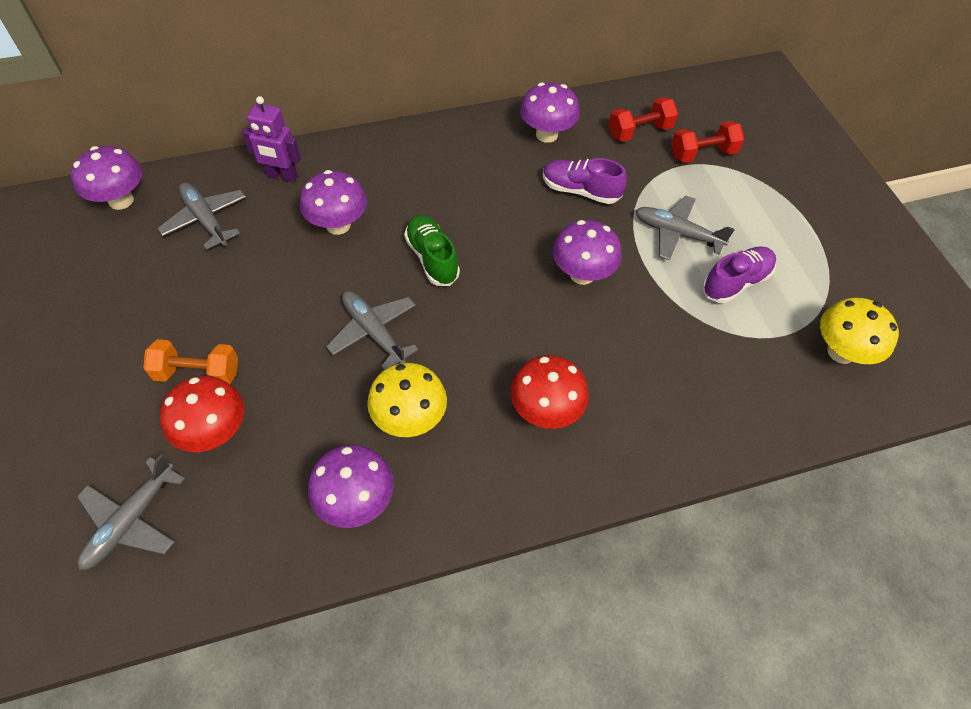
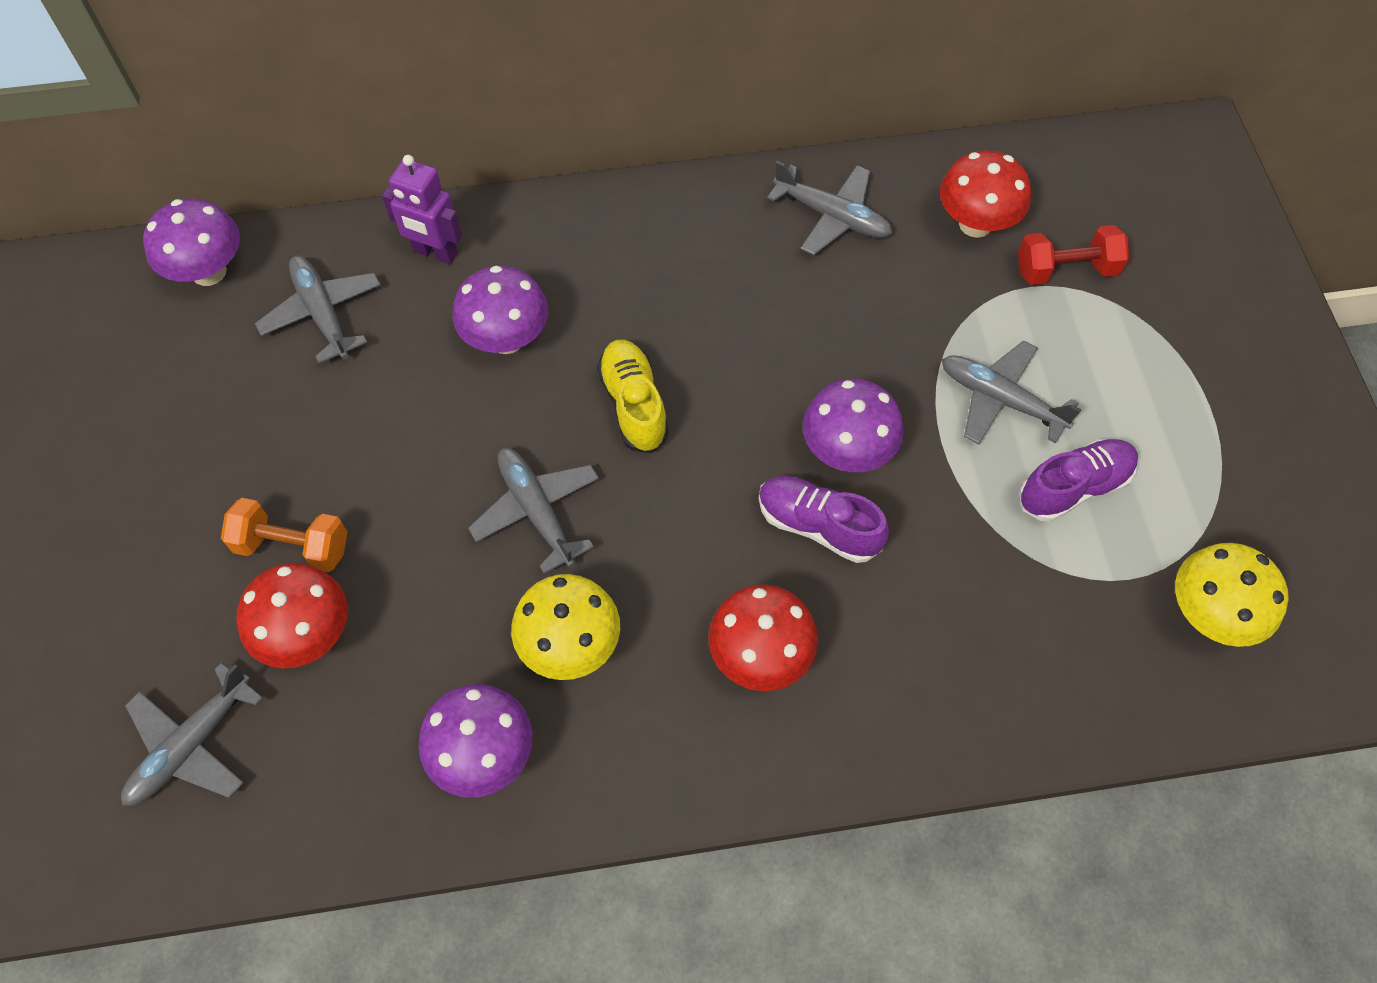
camera: 10 degrees right, 5 degrees up
(432, 258) = (633, 404): green shoe -> yellow shoe
(546, 134) = (832, 217): purple mushroom -> grey plane
(580, 191) = (867, 316): purple shoe -> purple shoe (818, 526)
(639, 132) = (975, 224): red dumbbell -> red mushroom

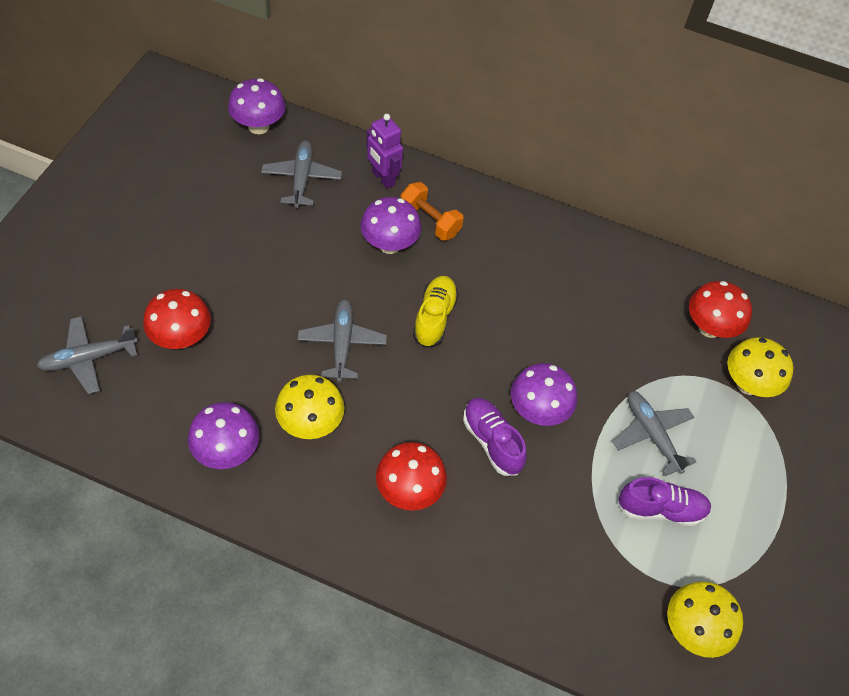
camera: 25 degrees right, 5 degrees down
(293, 546) = (204, 289): orange dumbbell -> orange dumbbell (430, 221)
(832, 217) = (623, 277): grey plane -> none
(1066, 270) = (748, 384): red dumbbell -> yellow mushroom

